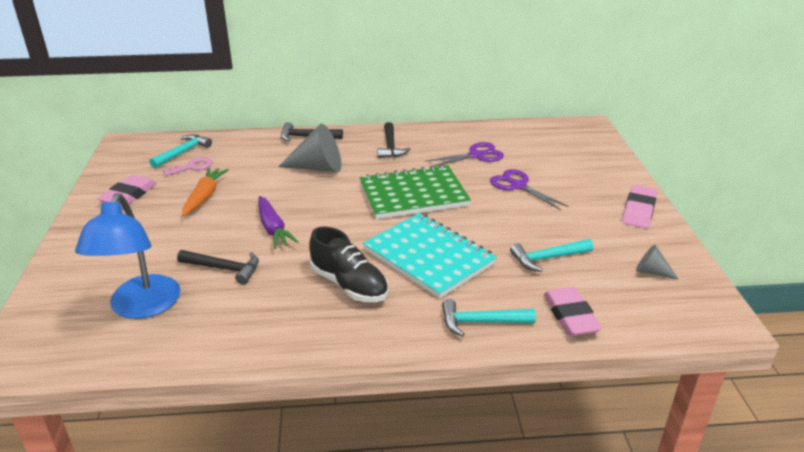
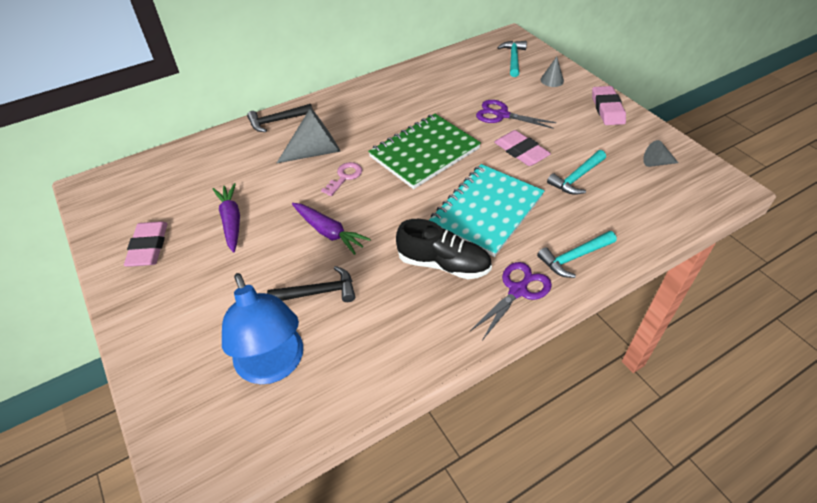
camera: 25 degrees left, 15 degrees up
(183, 152) = (163, 178): turquoise hammer -> turquoise hammer (513, 59)
(192, 167) = (188, 191): pink key -> pink key (344, 177)
(204, 197) = (231, 221): orange carrot -> purple carrot
(390, 147) = (364, 108): black hammer -> none
(429, 257) = (486, 211): turquoise notebook -> turquoise notebook turned 75 degrees counterclockwise
(476, 155) = (445, 94): purple scissors -> purple scissors (518, 290)
(570, 316) = (632, 225): pink eraser -> pink eraser (521, 151)
(599, 171) = (552, 80): none -> grey cone

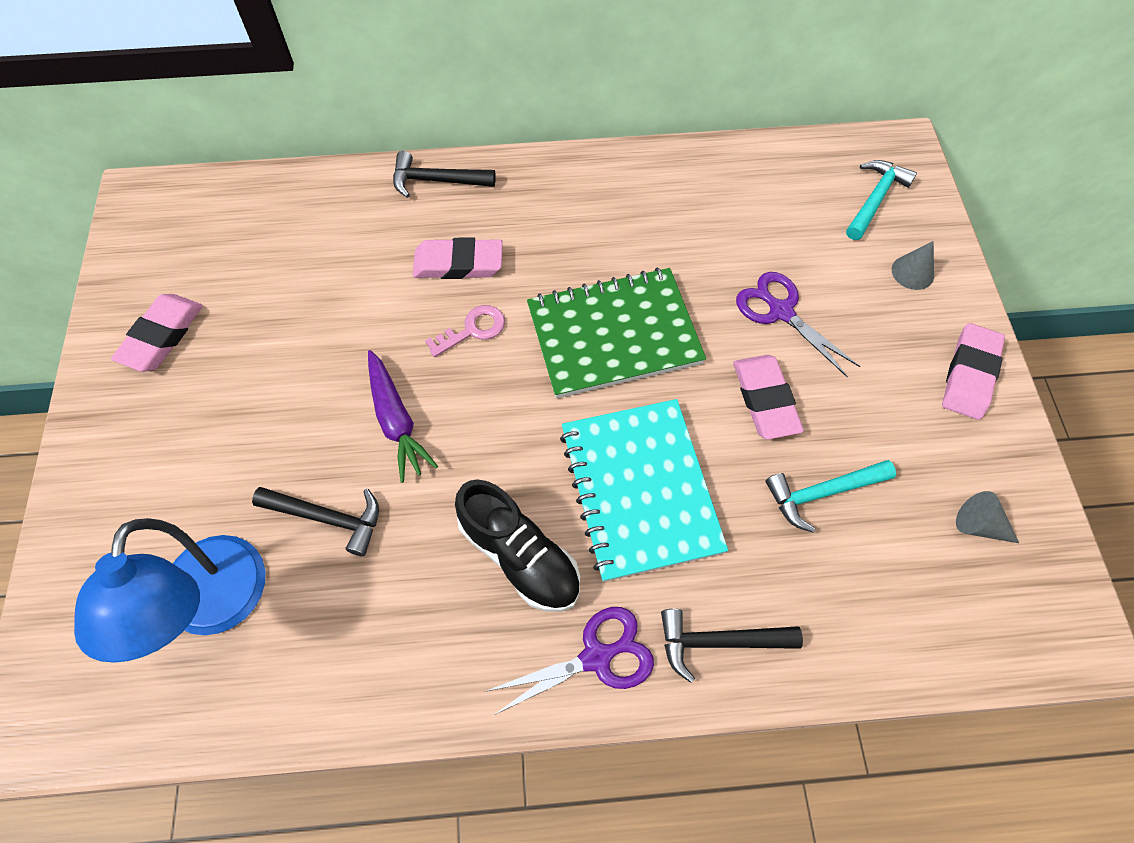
camera: 25 degrees right, 15 degrees up
(231, 221) = (282, 340): purple carrot -> none
(315, 152) = (458, 263): grey cone -> pink eraser
(486, 211) = (639, 490): turquoise notebook -> turquoise notebook turned 75 degrees counterclockwise
(574, 257) = (718, 642): turquoise hammer -> black hammer

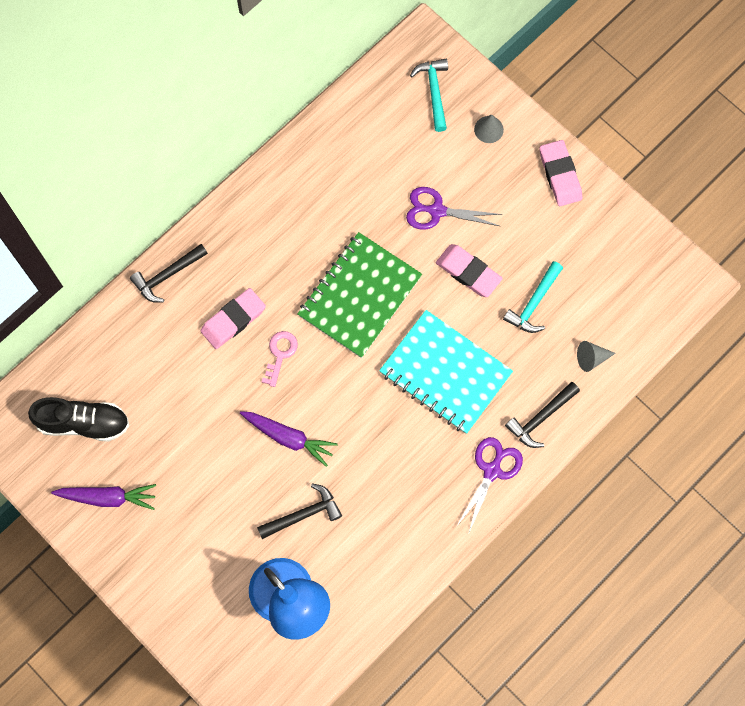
camera: 40 degrees left, 10 degrees up
(162, 336) = (108, 497): pink eraser -> purple carrot
(519, 556) = (415, 454): black shoe -> black shoe (83, 423)
(979, 525) = (618, 261): grey cone -> grey cone (591, 358)

